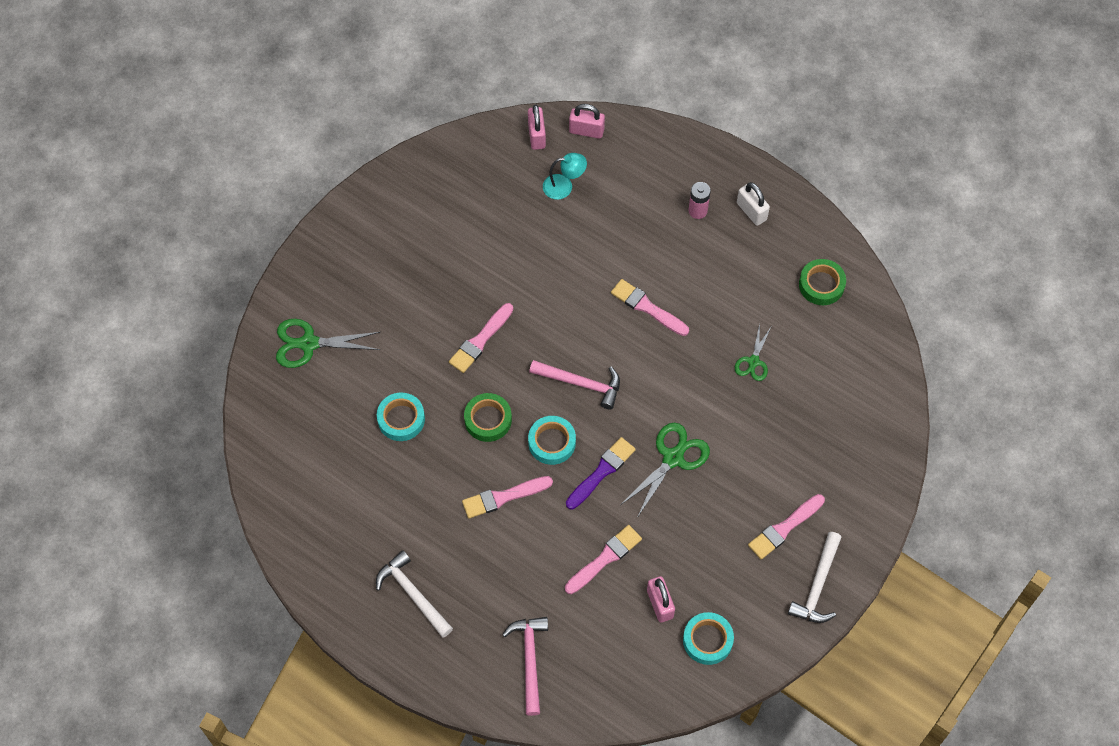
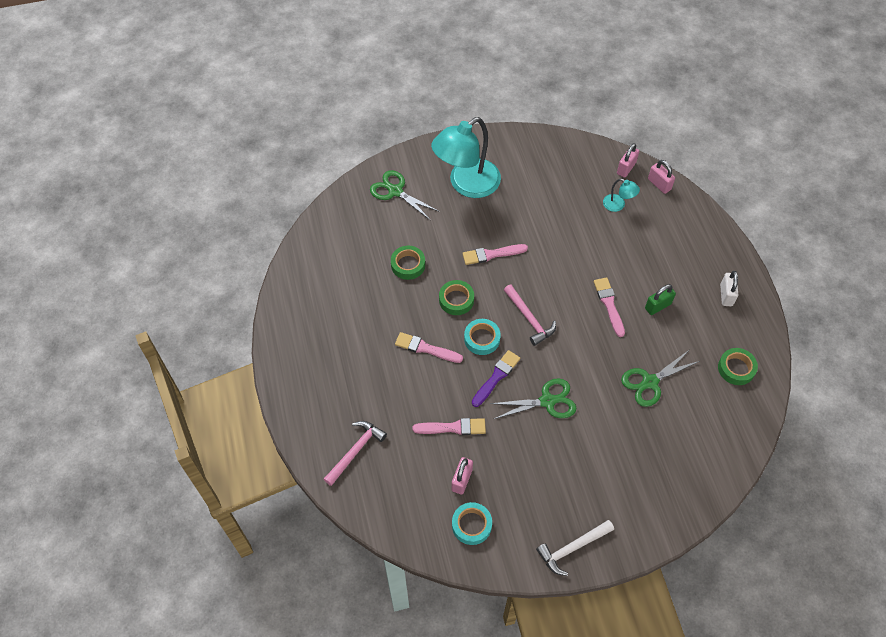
camera: 40 degrees right, 5 degrees down
(381, 278) = (466, 184): none -> turquoise lamp
(401, 419) = (408, 265): turquoise tape -> green tape
(413, 594) = (326, 362): white hammer -> none
(602, 472) = (496, 377): purple brush -> purple brush turned 45 degrees counterclockwise
(696, 273) = (658, 306): none -> green padlock
(698, 211) = (690, 272): pink battery -> none
(753, 362) = (650, 382): green scissors -> green scissors, size x1.64
(784, 528) = (581, 496): pink brush -> none

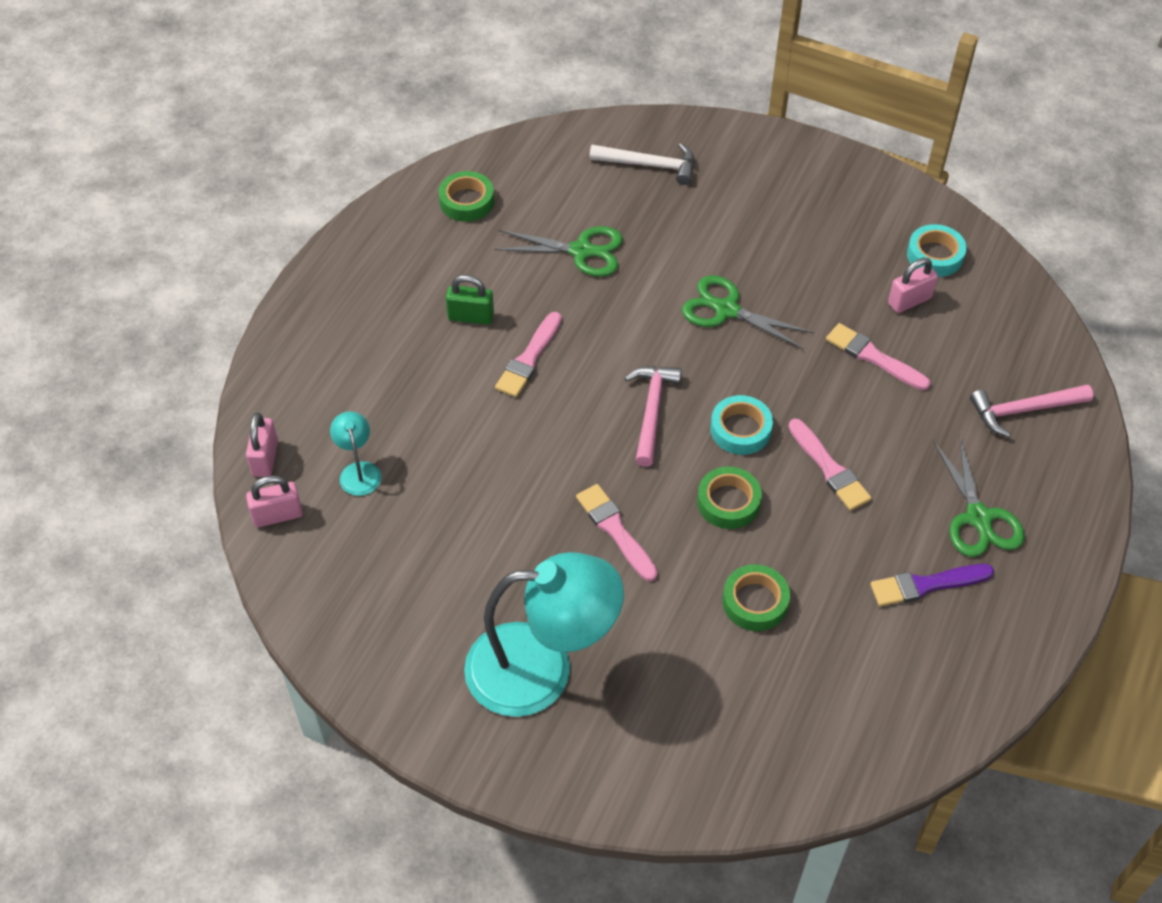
camera: 140 degrees left, 5 degrees down
(395, 191) = (668, 744): green scissors -> green scissors (978, 518)
(491, 254) = (615, 530): pink brush -> pink brush turned 150 degrees counterclockwise
(496, 377) = (764, 374): purple brush -> purple brush (926, 585)
(572, 548) = (838, 174): white hammer -> white hammer (649, 165)
(726, 295) = (373, 273): white padlock -> none

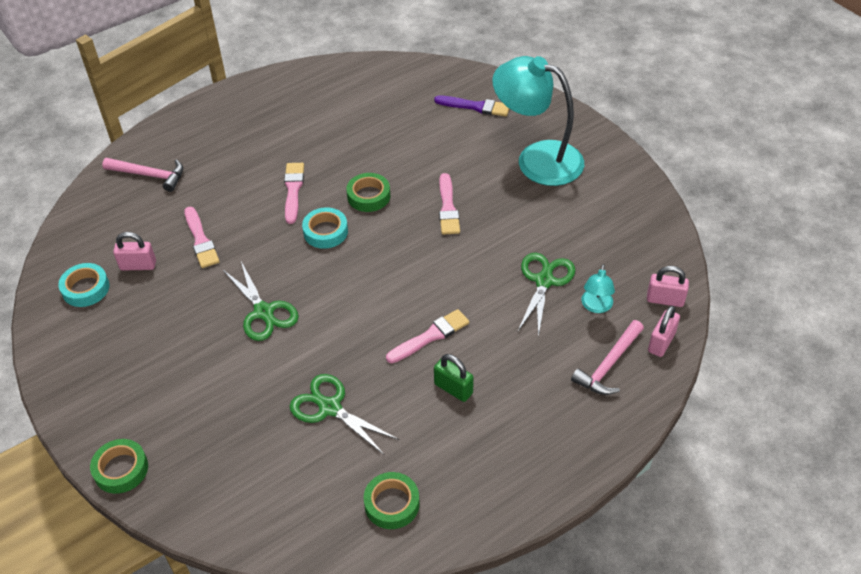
camera: 150 degrees left, 5 degrees down
(649, 165) = (211, 466): white hammer -> none
(652, 411) = (372, 265): pink hammer -> pink hammer (608, 365)
(755, 602) = (396, 145): green tape -> green tape (121, 469)
(926, 585) = (298, 119): purple brush -> purple brush (475, 107)
(978, 518) = (238, 136): green scissors -> green scissors (544, 281)

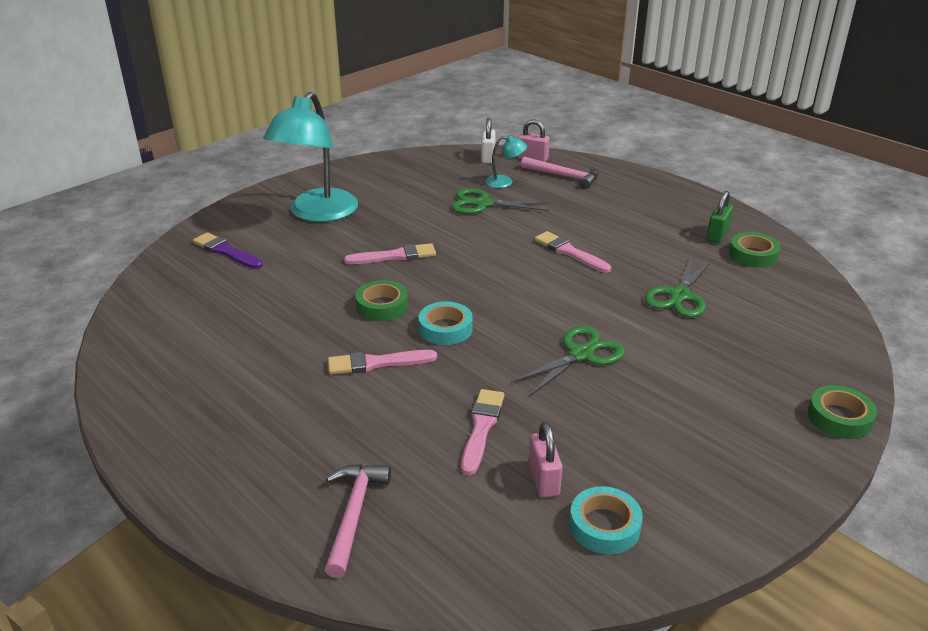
camera: 100 degrees left, 15 degrees down
(201, 240) = (482, 428): pink brush -> pink brush turned 45 degrees counterclockwise
(453, 388) = (622, 237): green padlock -> green padlock (717, 235)
(475, 107) = (226, 251): purple brush -> purple brush turned 60 degrees counterclockwise
(665, 300) = (488, 157): pink padlock -> white padlock

